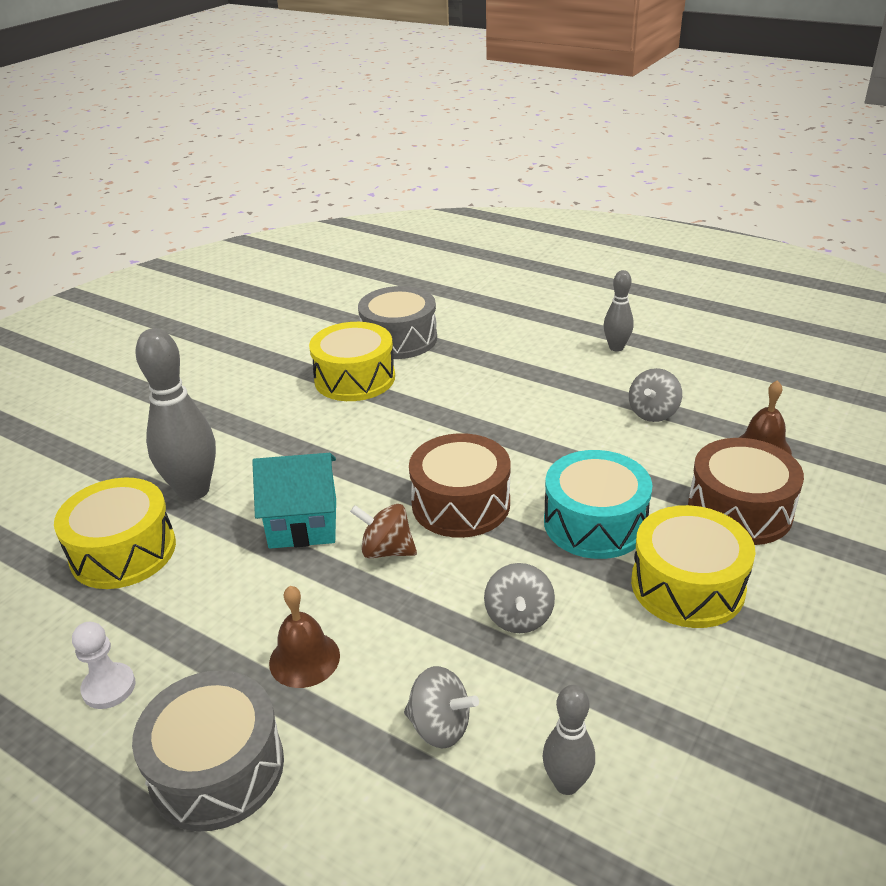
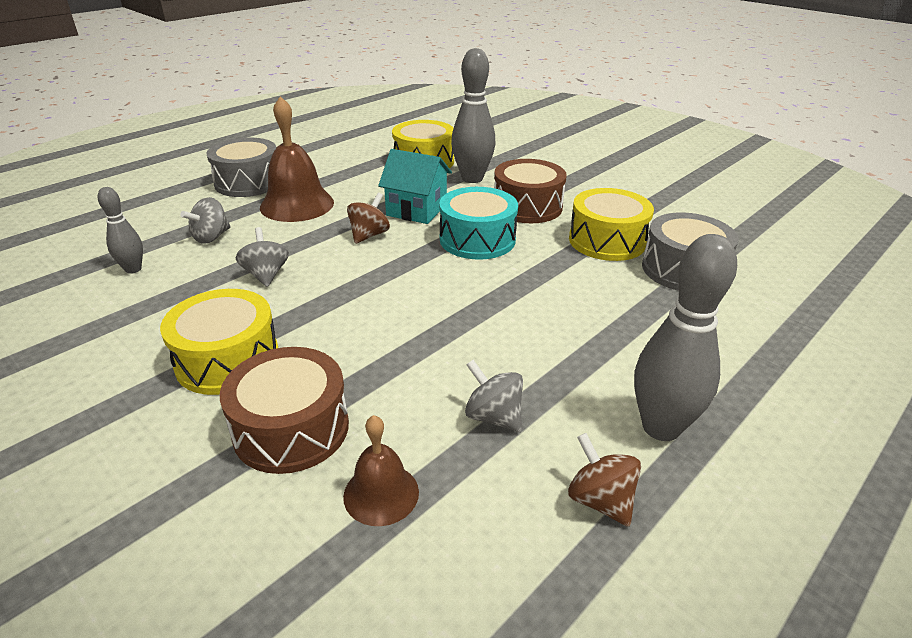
camera: 100 degrees right, 0 degrees up
(109, 687) = (322, 160): white pawn -> none
(303, 523) = (417, 210): turquoise house -> turquoise house turned 75 degrees counterclockwise
(304, 659) = (297, 204): brown bell -> brown bell, size x1.76
(461, 504) = (401, 269): brown drum -> brown drum (527, 207)
(518, 617) = (266, 275): grey spinning top -> grey spinning top turned 60 degrees clockwise
(595, 523) = (336, 329): turquoise drum -> turquoise drum (477, 239)
(616, 347) = (661, 427): grey bowling pin -> grey bowling pin, size x1.80
(697, 366) = (600, 500): none -> brown spinning top

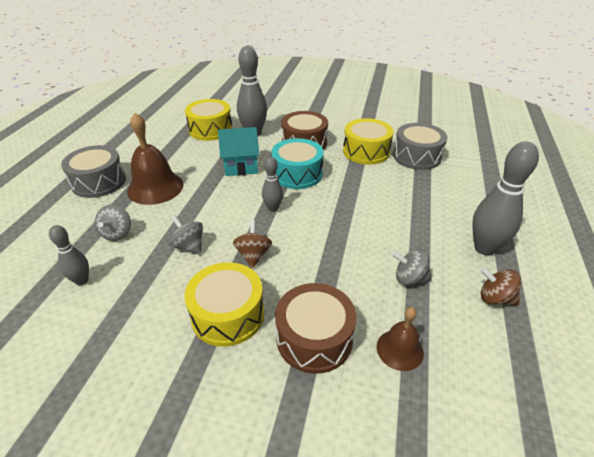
camera: 30 degrees left, 5 degrees up
(369, 235) = (229, 193): brown spinning top -> brown spinning top (253, 255)
(403, 268) = (273, 208): none -> grey bowling pin

